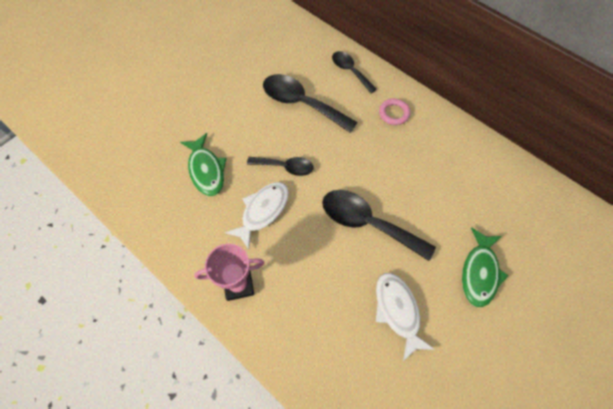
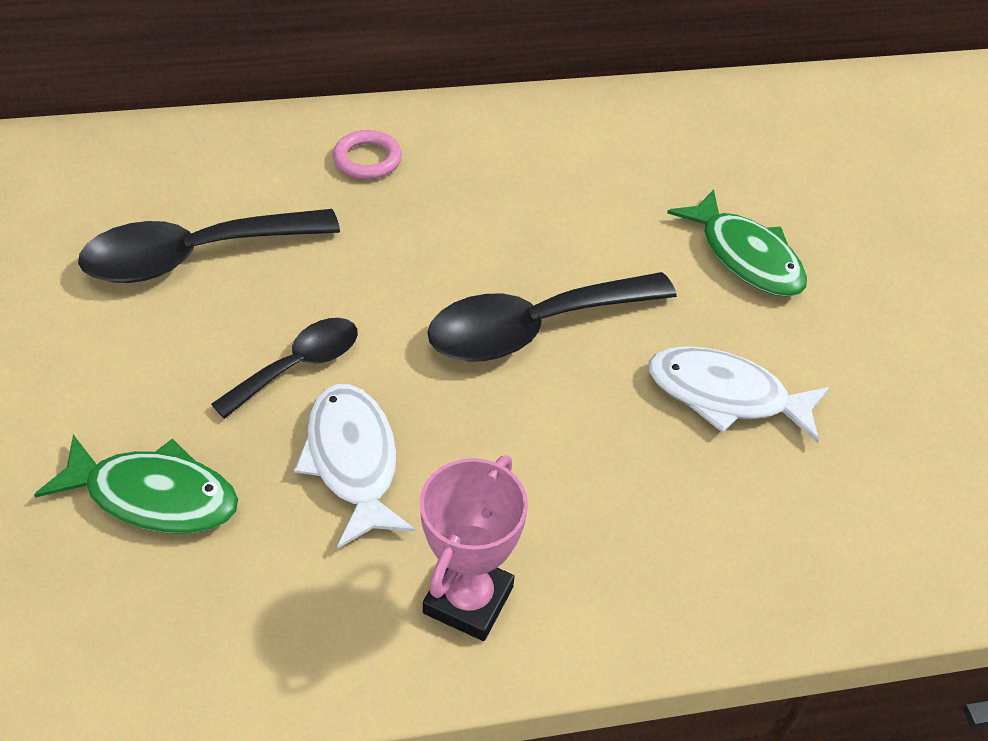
camera: 55 degrees left, 15 degrees down
(350, 71) = (215, 152): black spoon -> none

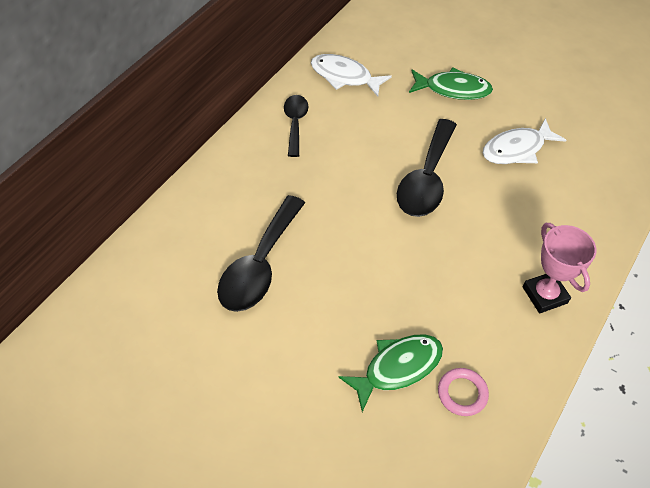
camera: 45 degrees left, 5 degrees up
(299, 366) = (370, 270): black spoon -> black spoon (295, 123)
(353, 461) = (442, 286): white fish -> white fish (344, 76)
(367, 159) = (263, 162): pink ring -> pink ring (462, 393)

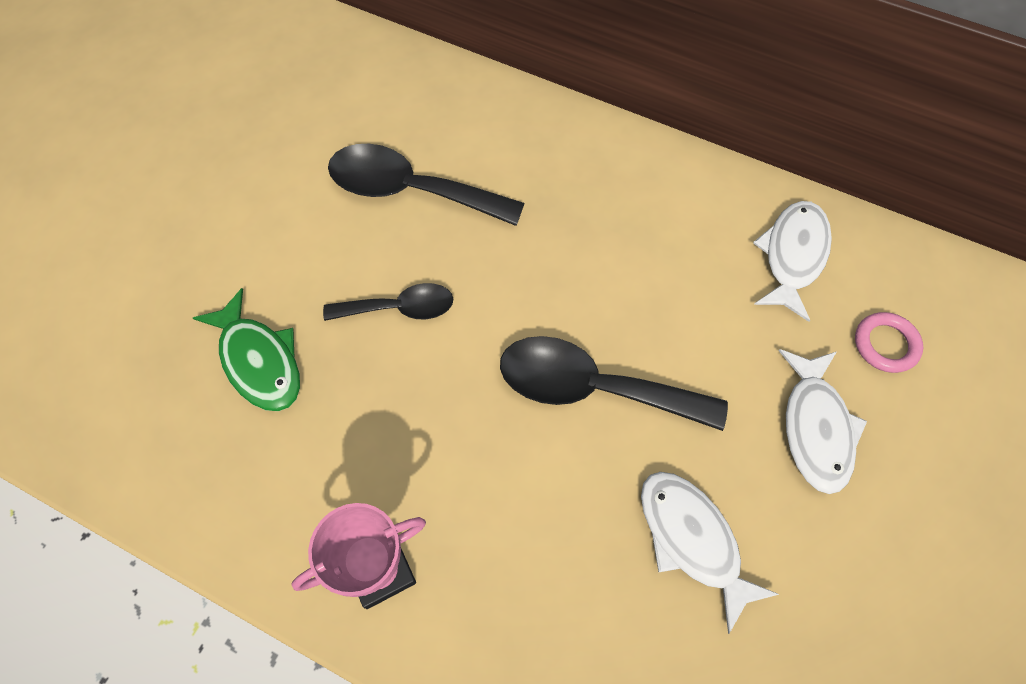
camera: 85 degrees right, 10 degrees up
(295, 123) = (670, 201): black spoon -> black spoon (400, 308)
(453, 89) = (815, 428): green fish -> white fish
(462, 393) = (218, 443): pink ring -> pink ring (885, 344)

